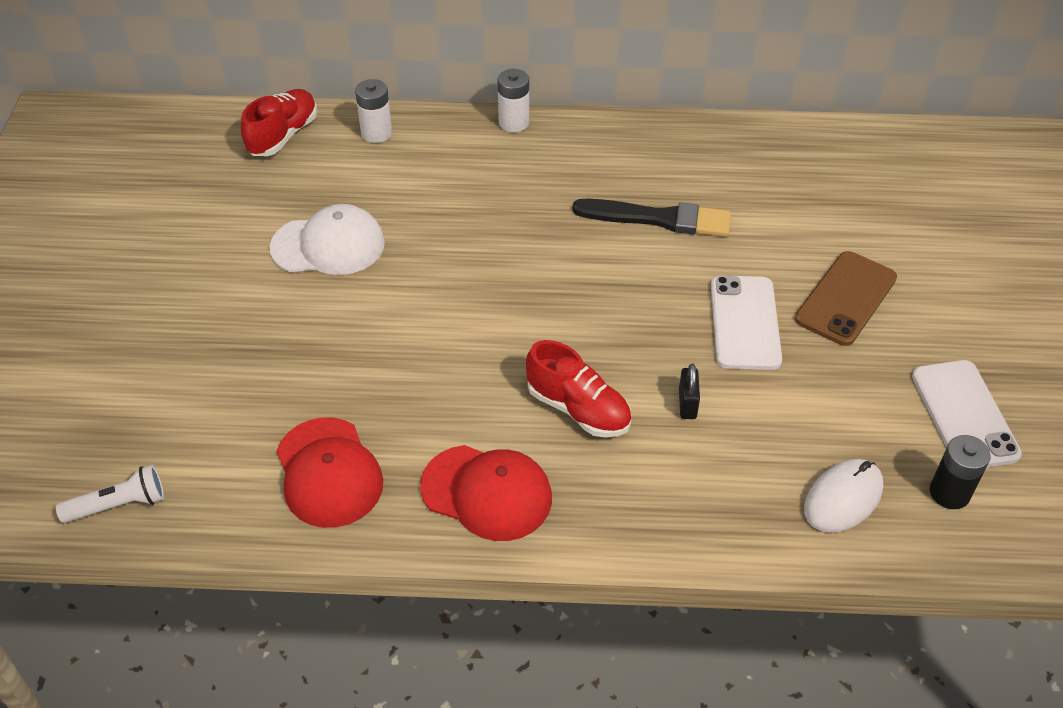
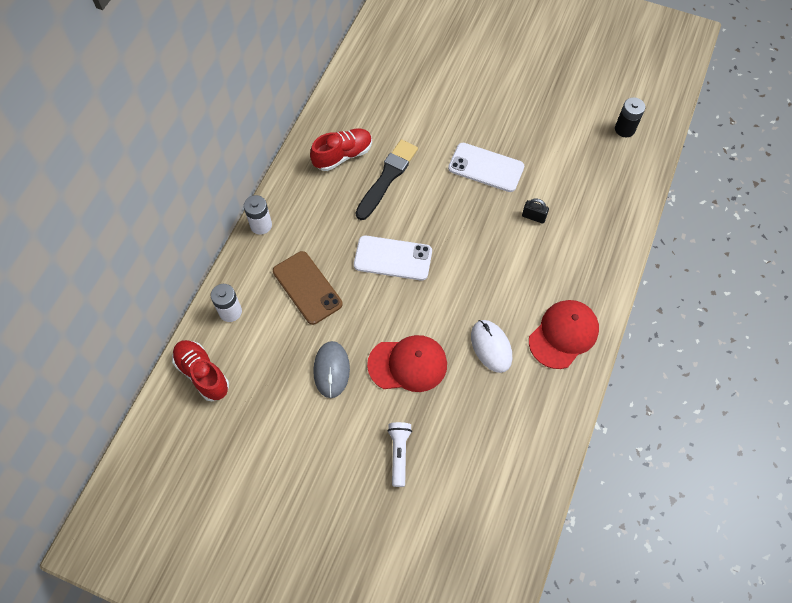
camera: 70 degrees left, 15 degrees up
(119, 505) = (511, 544): white flashlight -> white flashlight (399, 454)
(328, 245) = (331, 370): white cap -> grey mouse
(328, 473) = (524, 415): red cap -> red cap (408, 364)
(578, 409) = (520, 270): red shoe -> red shoe (343, 155)
(843, 498) = (615, 173): white mouse -> white mouse (491, 347)
(846, 298) = (486, 115): brown phone -> brown phone (307, 288)
(964, 415) = (580, 101): white phone -> white phone (393, 258)

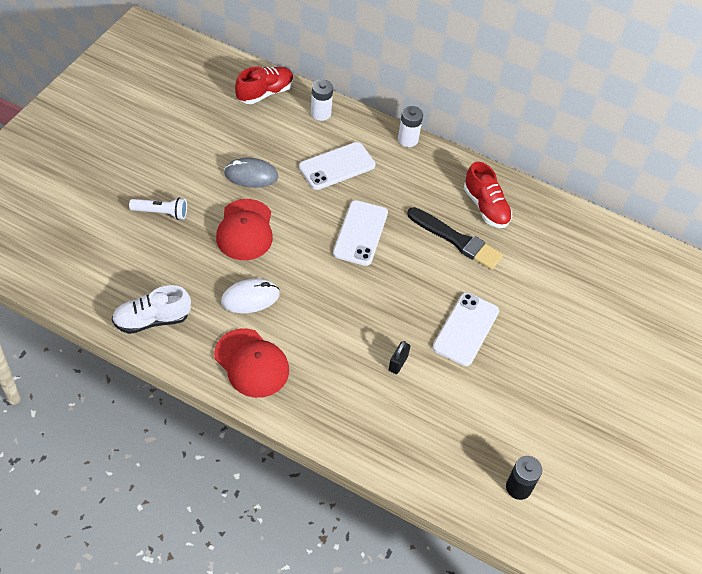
camera: 90 degrees right, 10 degrees down
(307, 288) = (337, 166): brown phone -> white phone
(537, 434) = (152, 320): none -> white shoe

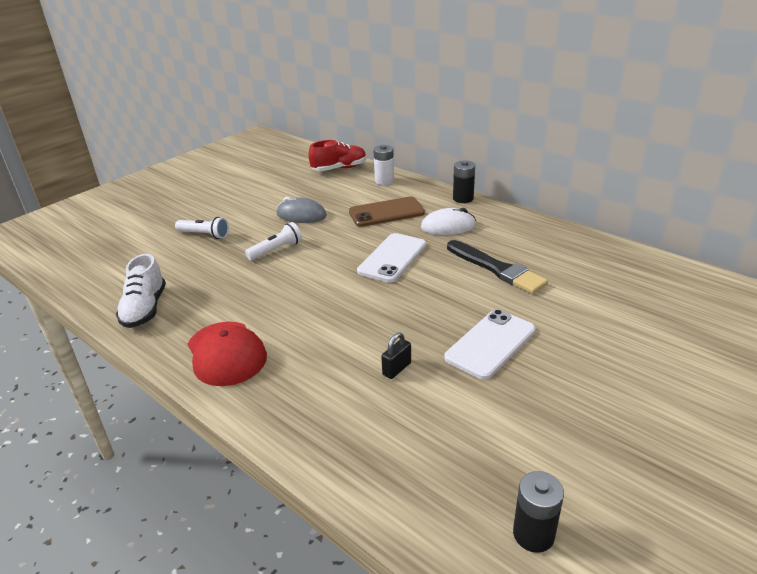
camera: 20 degrees right, 20 degrees down
(152, 320) = (145, 309): white shoe -> white shoe turned 90 degrees counterclockwise
(245, 230) = (276, 250): red cap -> white flashlight
(250, 298) = (254, 299): white mouse -> white mouse (448, 226)
(337, 166) = (386, 212): white phone -> brown phone
(408, 139) = (463, 198): white battery -> black battery
(485, 207) = (535, 246): red shoe -> none

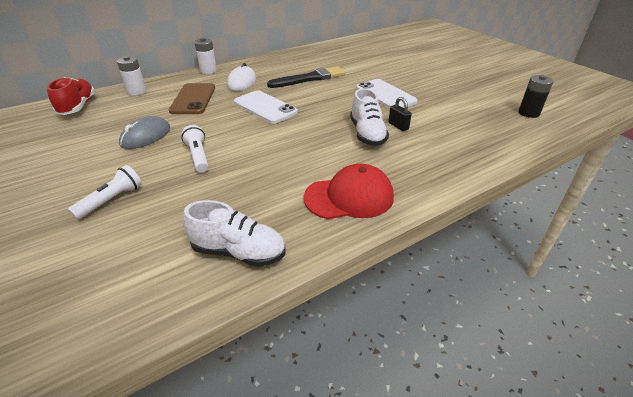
camera: 75 degrees left, 5 degrees up
(362, 344) = (367, 134): none -> white shoe
(463, 198) = (208, 71): black battery -> white battery

